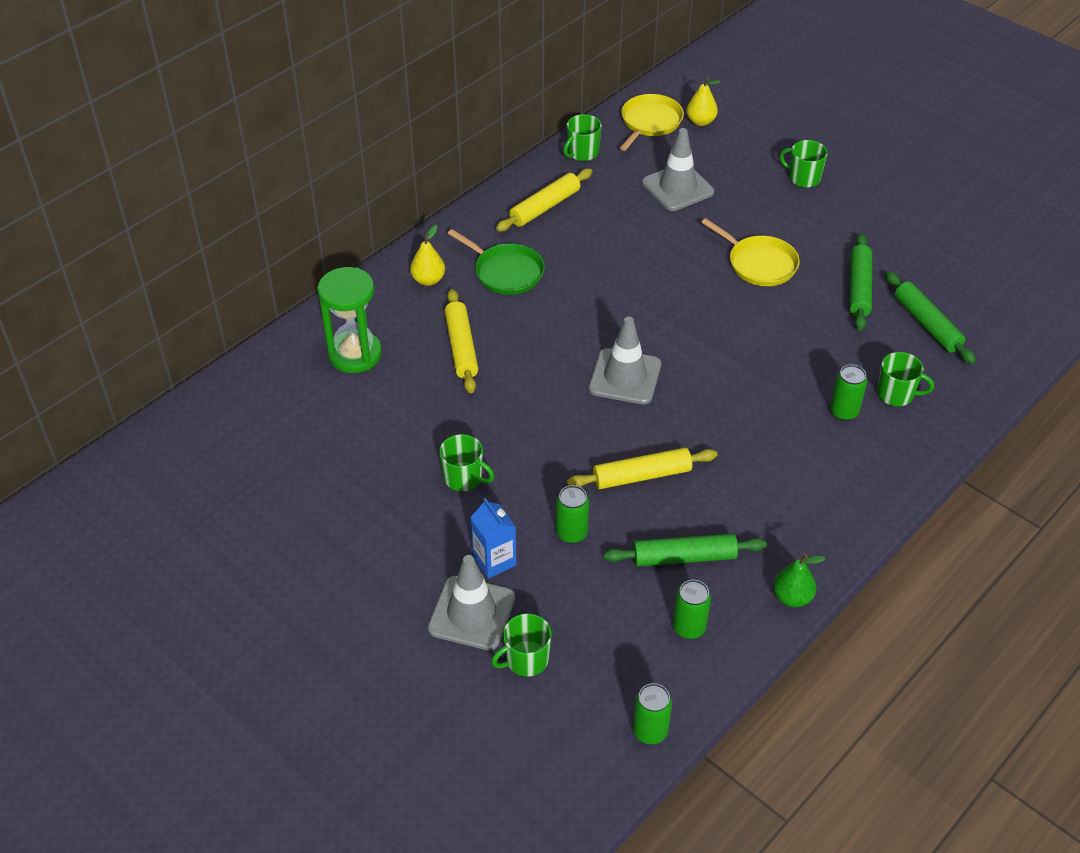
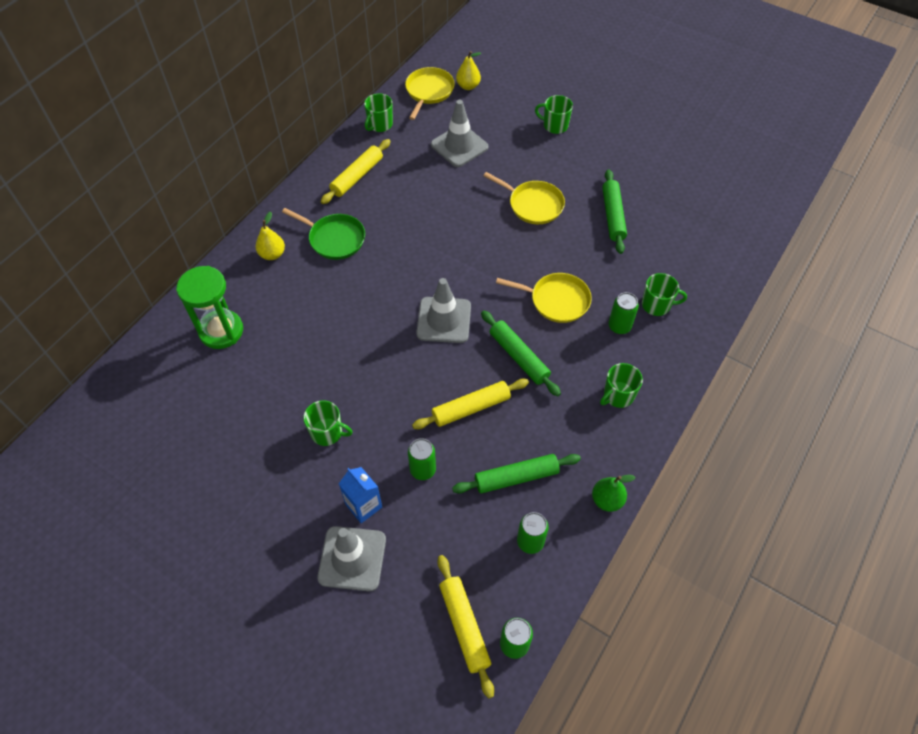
camera: 10 degrees left, 10 degrees up
(461, 347) = (308, 312): yellow rolling pin -> yellow rolling pin (464, 626)
(526, 660) = (403, 595): green mug -> green mug (618, 395)
(769, 373) = (556, 300): none -> yellow pan
(927, 324) = (669, 240): green rolling pin -> green rolling pin (519, 357)

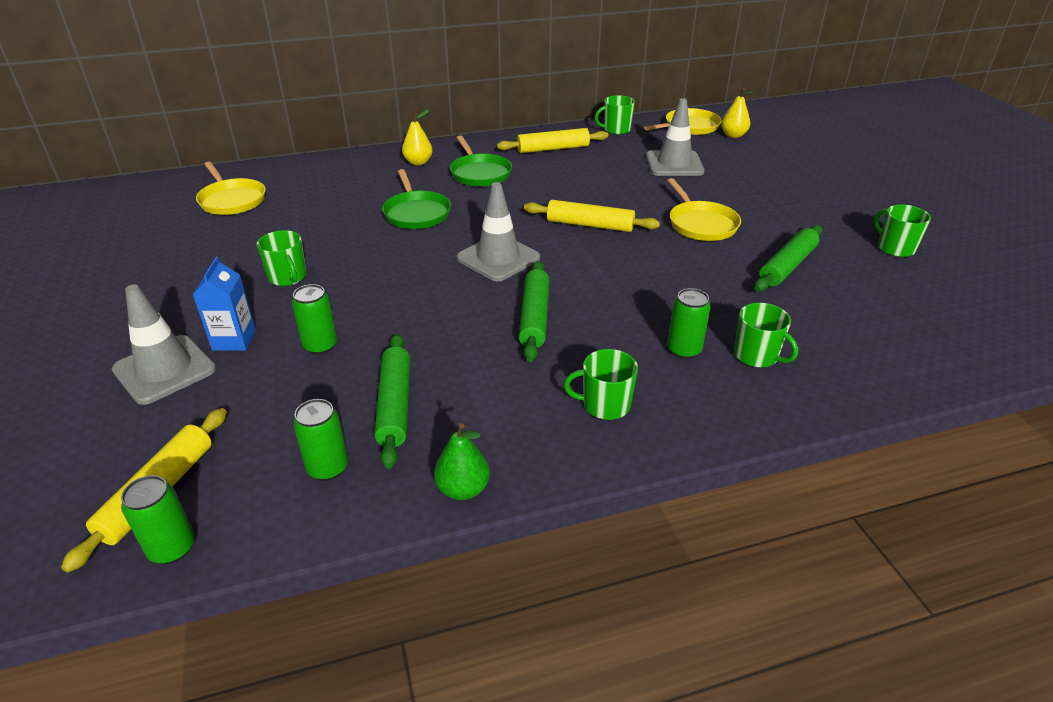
camera: 40 degrees right, 20 degrees down
(221, 331) = (314, 184): green hourglass -> none
(339, 312) = (416, 213): none -> green pan
(471, 408) = (432, 328): yellow rolling pin -> yellow rolling pin (590, 225)
(516, 477) = (395, 405): green rolling pin -> green rolling pin turned 60 degrees clockwise
(555, 125) = (797, 185): green mug -> green mug (895, 248)
(556, 300) = (635, 297): yellow pan -> yellow pan (232, 200)

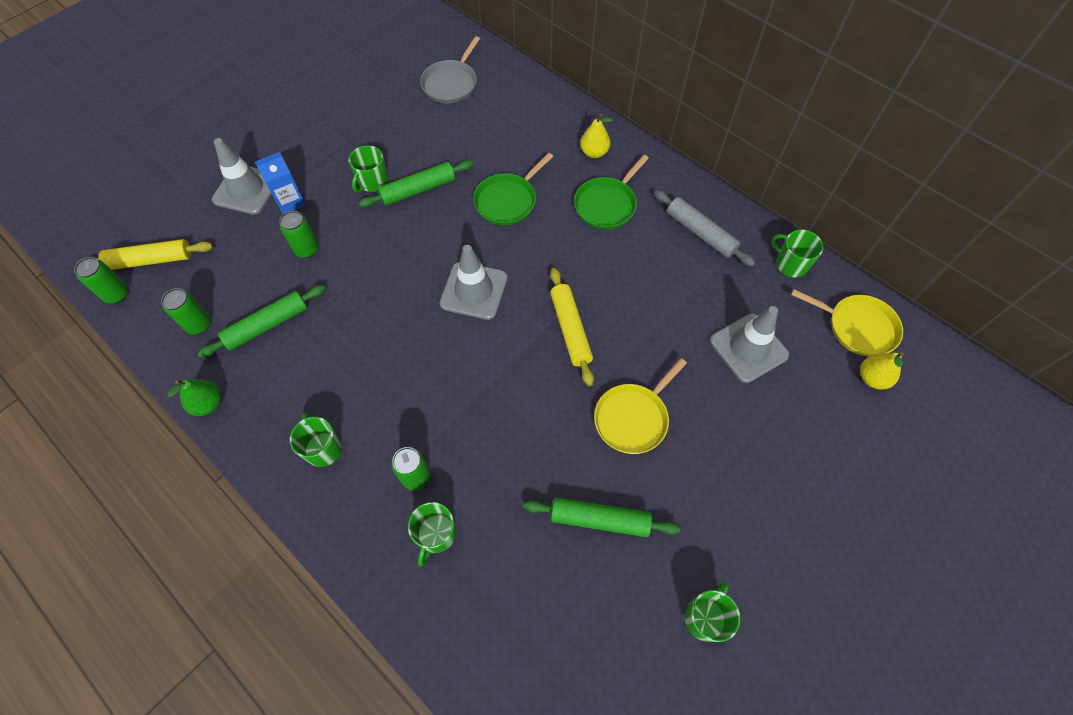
camera: 60 degrees right, 25 degrees up
(232, 200) = (451, 84): yellow pan -> grey pan
(534, 317) = (405, 355): green rolling pin -> green rolling pin (418, 190)
(553, 149) = (700, 233): yellow rolling pin -> grey rolling pin

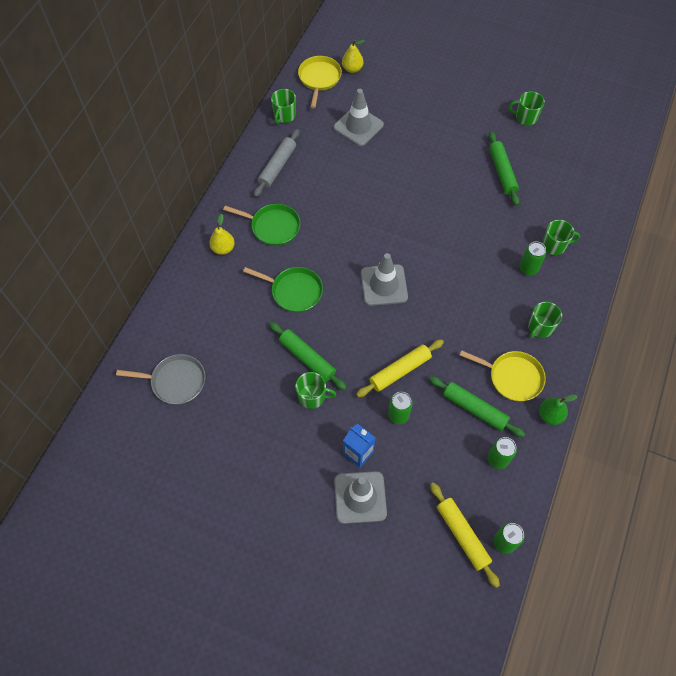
camera: 110 degrees left, 0 degrees up
(570, 329) = (388, 219): yellow rolling pin -> yellow rolling pin (400, 371)
(633, 418) = (434, 171): yellow pan -> yellow pan (512, 377)

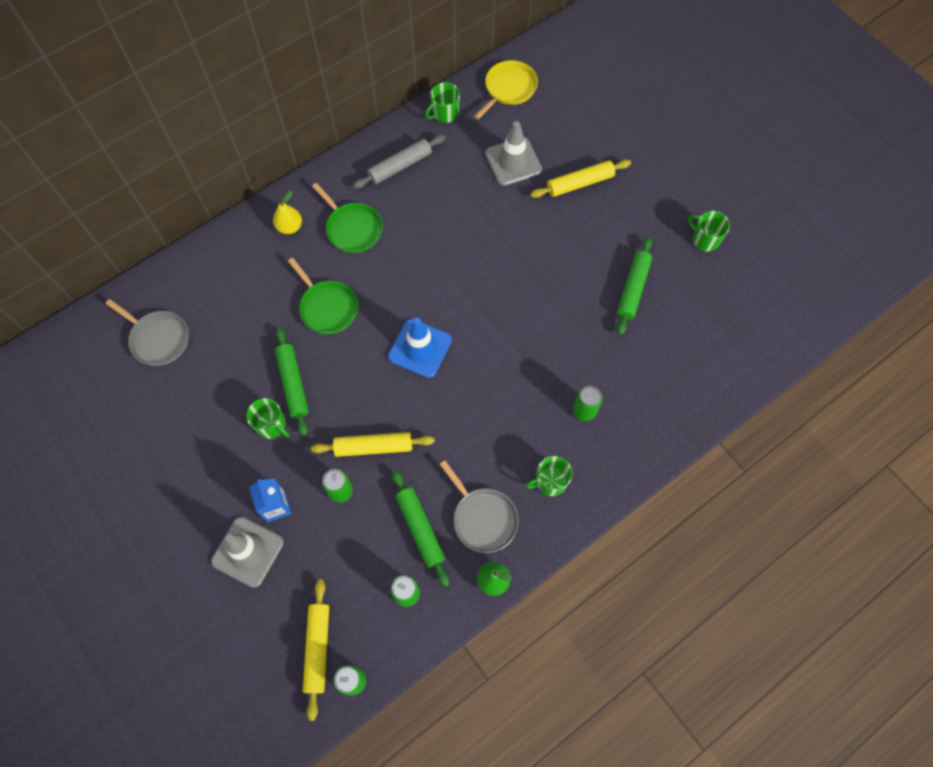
camera: 30 degrees right, 5 degrees up
(352, 69) = (551, 94): yellow pear -> none
(384, 285) = (420, 348): grey traffic cone -> blue traffic cone
(415, 119) = (580, 183): none -> yellow rolling pin
(512, 377) = (483, 518): yellow pan -> grey pan
(554, 245) = (631, 401): green mug -> none

